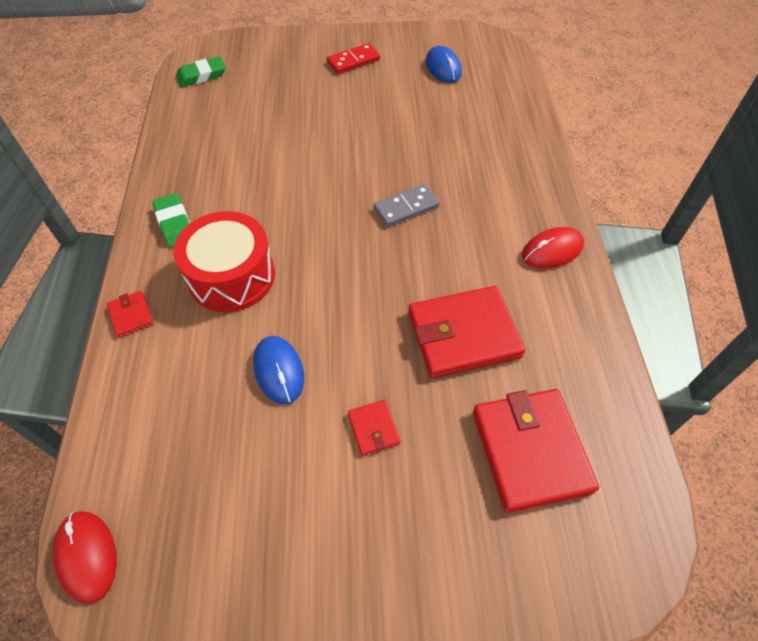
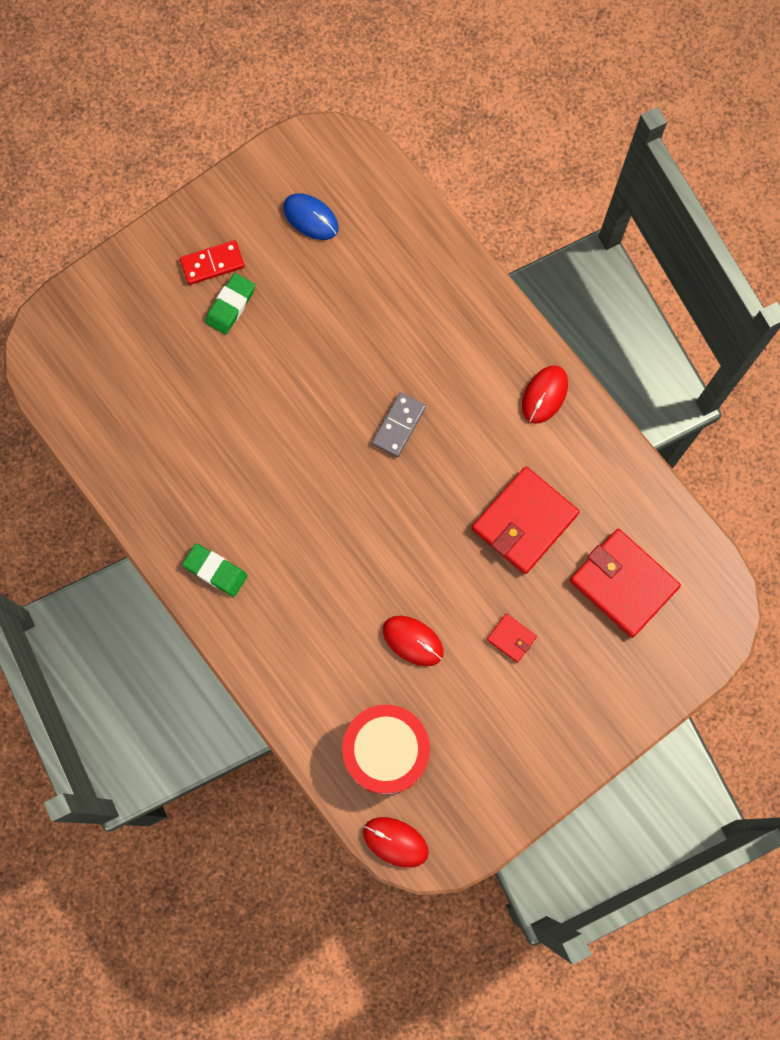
camera: 35 degrees left, 20 degrees up
(131, 315) = (262, 674): red wallet -> none
(201, 75) = (73, 383): green eraser -> green eraser (230, 305)
(231, 276) = (309, 588): red drum -> red drum (386, 751)
(279, 370) = (413, 641): blue mouse -> red mouse
(353, 61) = (212, 264): red domino -> red domino turned 45 degrees clockwise

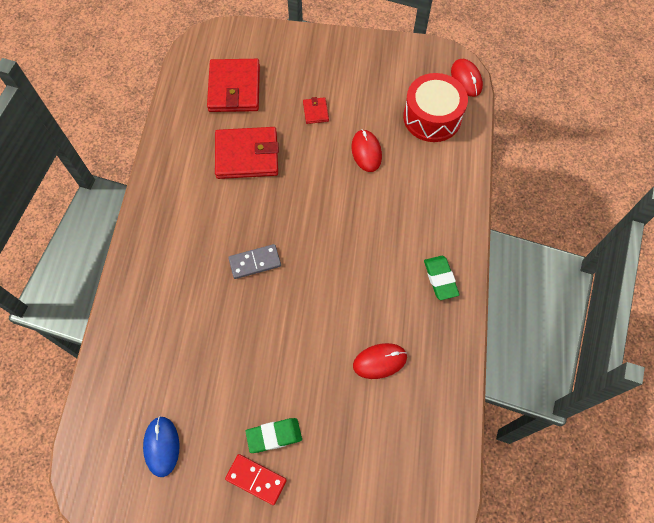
camera: 135 degrees left, 10 degrees down
(544, 395) = (161, 205): red mouse -> red mouse (379, 361)

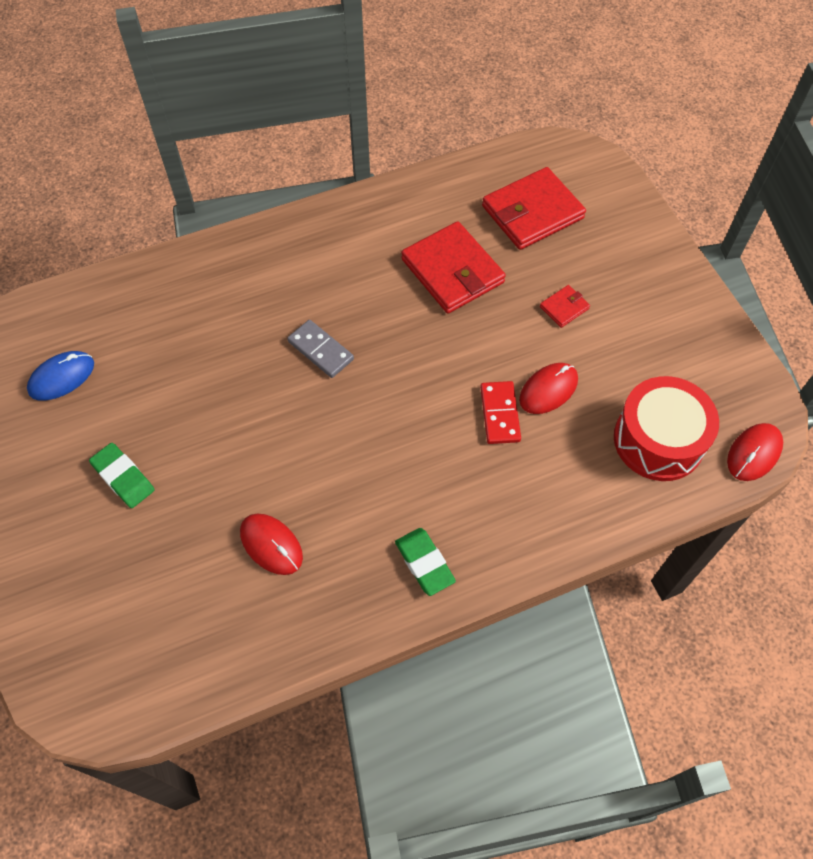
camera: 60 degrees right, 5 degrees down
(256, 479) = (66, 485): red domino -> red domino (500, 414)
(440, 279) = (424, 563): green eraser -> green eraser turned 75 degrees counterclockwise

